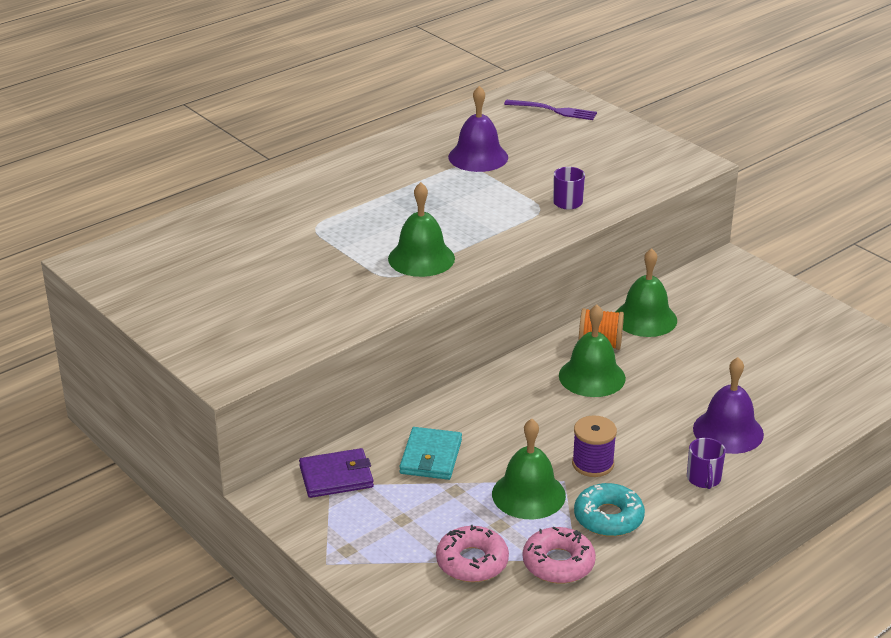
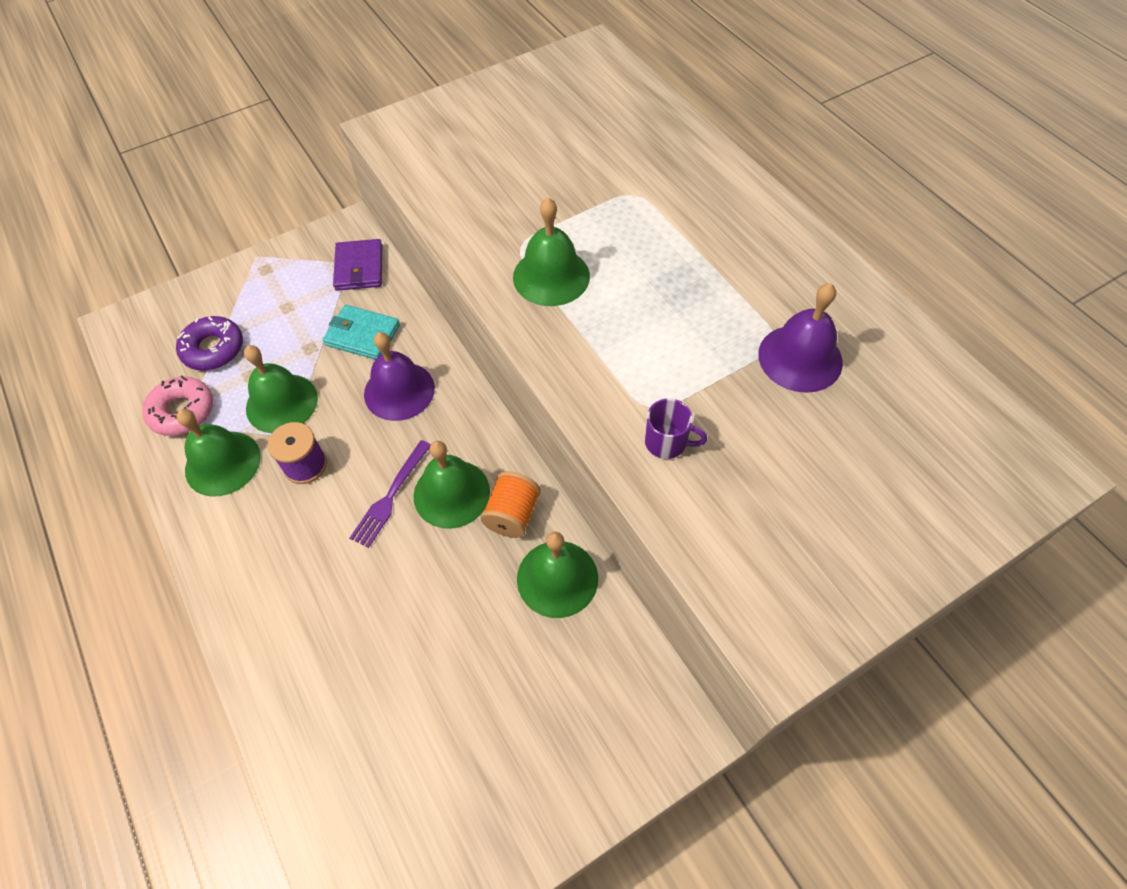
camera: 100 degrees right, 25 degrees up
(472, 562) = (213, 349): pink donut -> purple donut
(554, 110) = (959, 473): purple fork -> purple fork (391, 496)
(608, 518) = (222, 463): turquoise donut -> green bell
(703, 479) = (242, 566): purple mug -> none
(728, 431) = (312, 615): purple bell -> purple bell (399, 391)

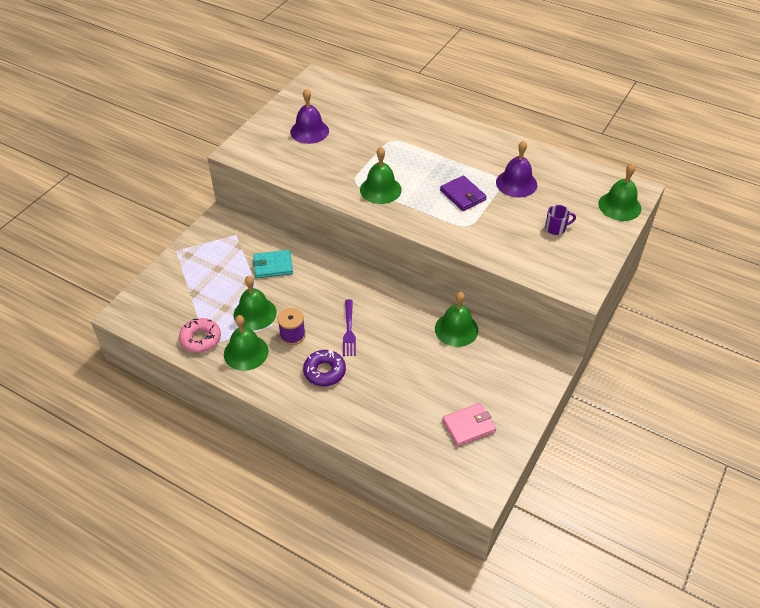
camera: 30 degrees left, 10 degrees down
(213, 349) = (192, 304): purple donut -> purple donut (324, 371)
(359, 268) = (243, 235): purple wallet -> purple wallet (463, 195)
(399, 391) = (315, 283): purple bell -> purple bell (309, 131)
(450, 784) = (468, 426): none -> pink wallet
(451, 493) = (379, 316): green bell -> green bell (619, 206)
(512, 514) = (415, 313): orange spool -> none
(667, 442) = (484, 236): purple mug -> purple mug (556, 228)

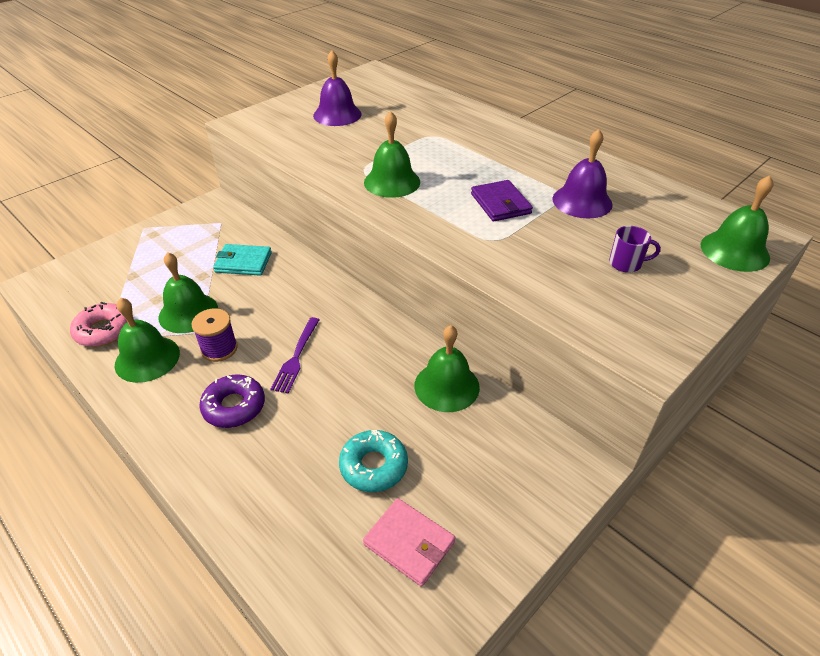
camera: 15 degrees right, 5 degrees down
(430, 388) = (373, 466): none -> turquoise donut
(468, 426) = (409, 543): pink wallet -> pink wallet turned 45 degrees clockwise

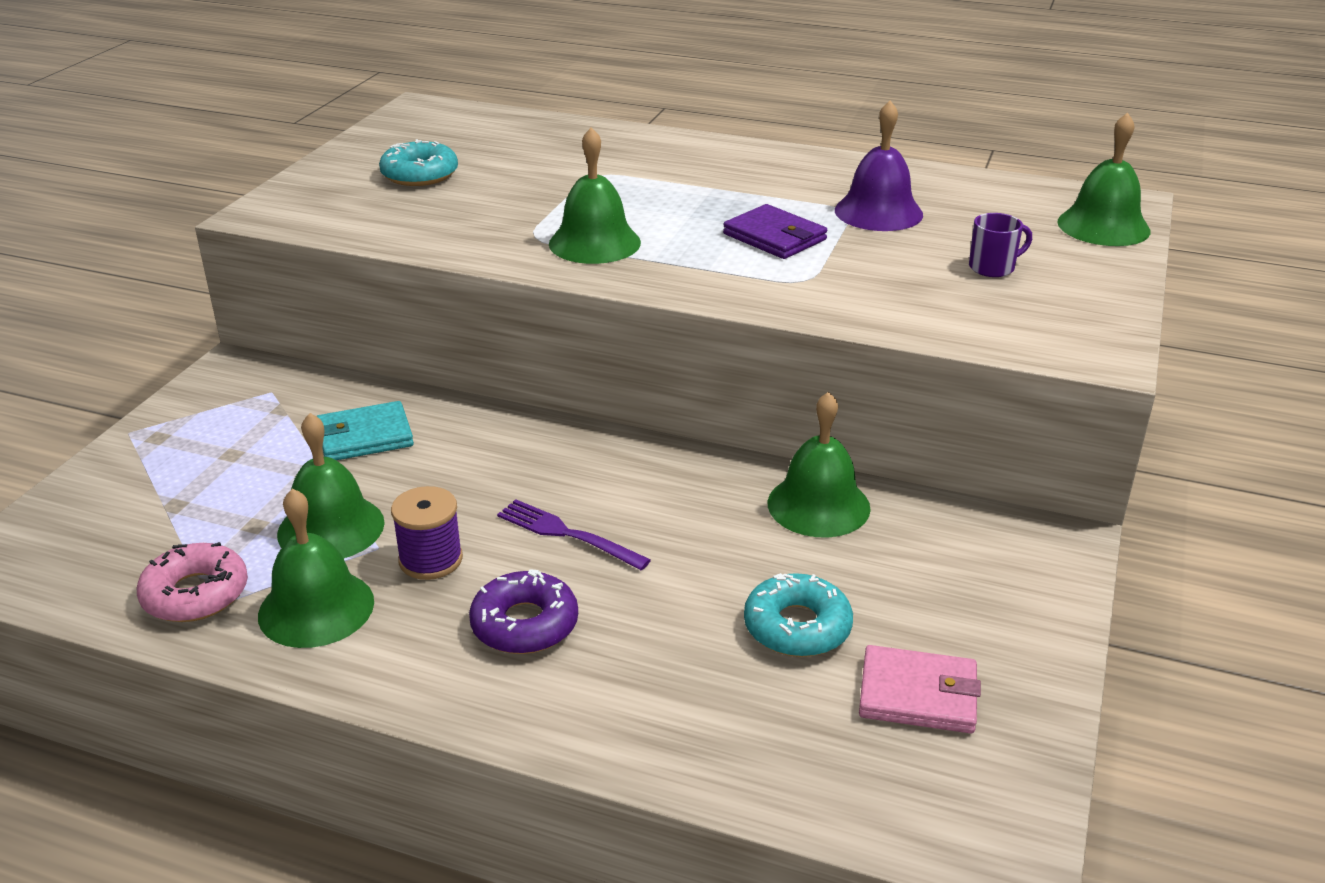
camera: 25 degrees left, 10 degrees down
(296, 357) = (567, 534): purple fork -> purple fork turned 135 degrees clockwise
(337, 115) = (420, 174): purple bell -> turquoise donut

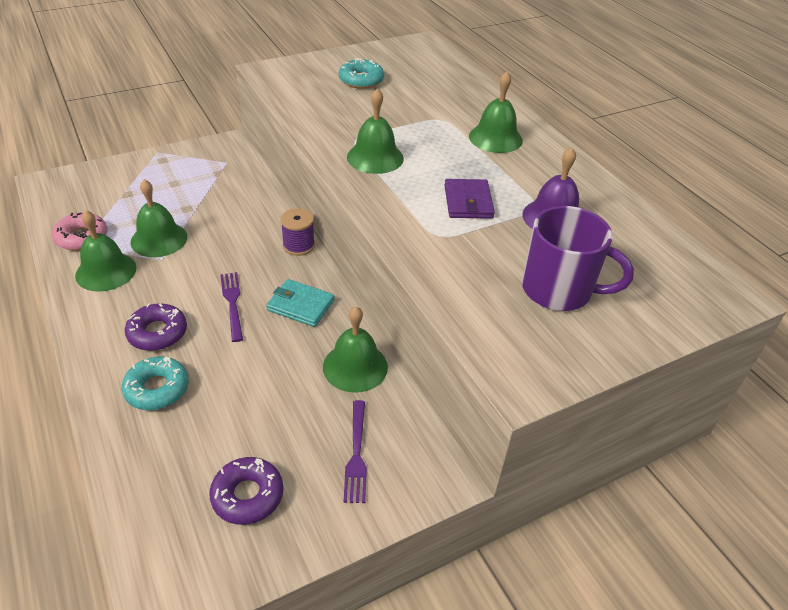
camera: 40 degrees right, 10 degrees up
(364, 436) = (228, 204): turquoise wallet -> turquoise wallet (300, 305)
(431, 560) = (169, 278): purple spool -> purple spool (298, 245)
(797, 627) = (251, 419): turquoise donut -> turquoise donut (157, 389)
(918, 694) = (247, 495): pink wallet -> purple donut
(955, 579) = (356, 454): none -> purple fork
(993, 267) = (559, 290): purple mug -> purple mug, size x2.11
(1103, 226) = (684, 305): green bell -> green bell (495, 138)

